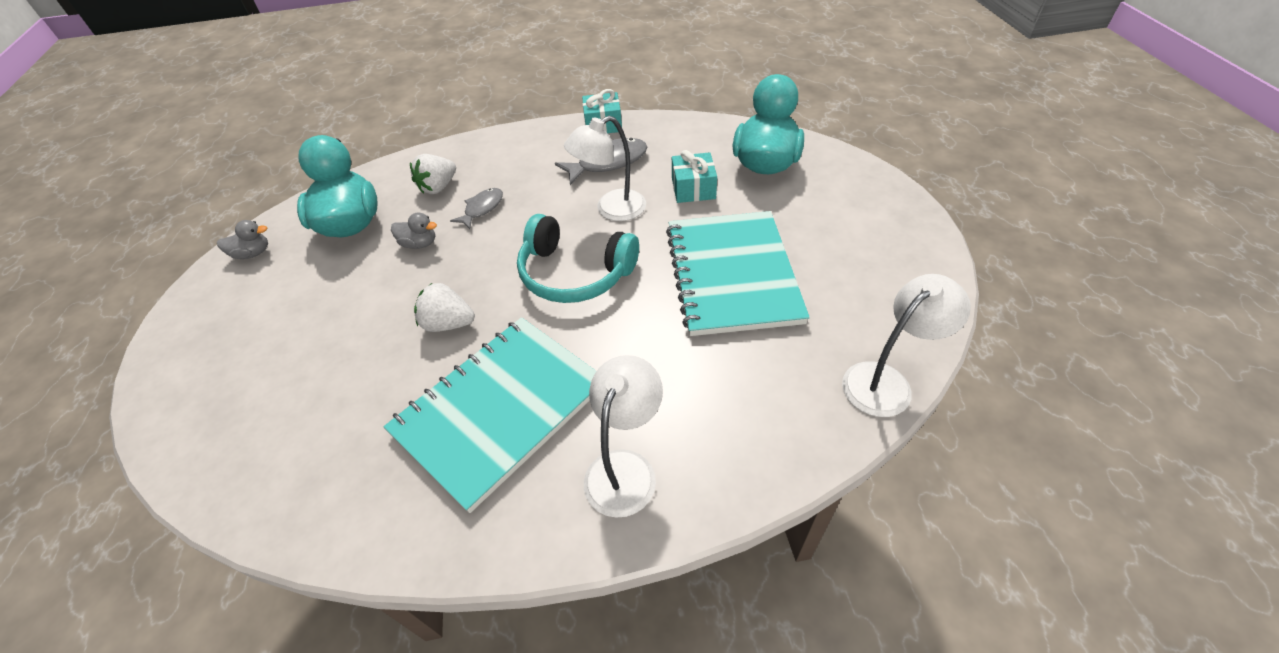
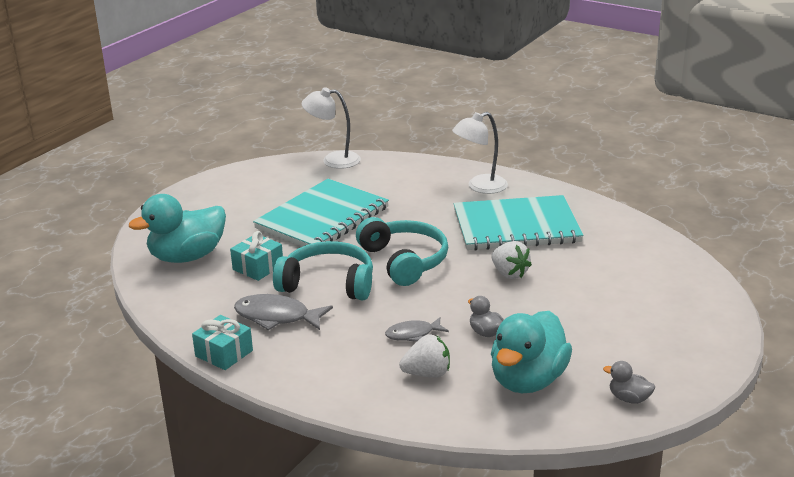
camera: 140 degrees left, 20 degrees down
(611, 209) = (328, 283): white lamp -> turquoise headphones

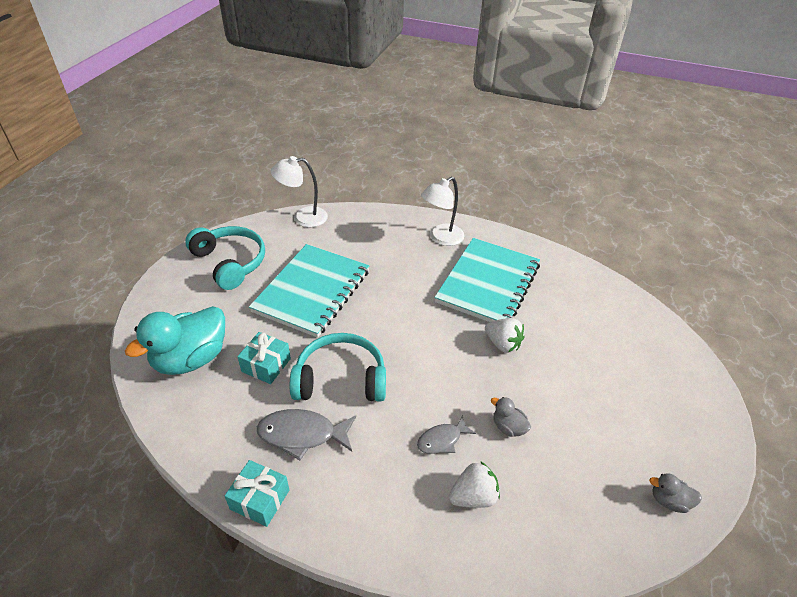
camera: 15 degrees left, 15 degrees up
(404, 261) = (403, 339): turquoise headphones -> turquoise headphones (230, 262)
(516, 226) = (488, 283): turquoise notebook -> turquoise notebook turned 45 degrees counterclockwise
(528, 380) = (570, 490): turquoise duck -> none

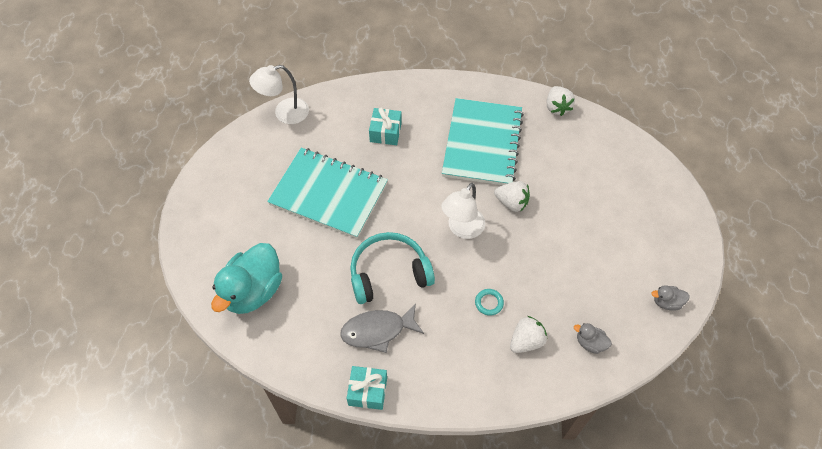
camera: 15 degrees left, 15 degrees up
(230, 262) = (238, 184): turquoise headphones -> none
(266, 365) = (320, 278): turquoise gift -> turquoise gift (385, 132)
(312, 291) = (328, 194): turquoise notebook -> turquoise notebook turned 75 degrees counterclockwise
(441, 238) = (425, 104): white lamp -> white lamp (462, 229)
(442, 440) = (489, 303): grey fish -> turquoise ring
(508, 427) = (536, 277): grey duck -> grey duck (590, 343)
(578, 269) = (557, 107): none -> white strawberry

